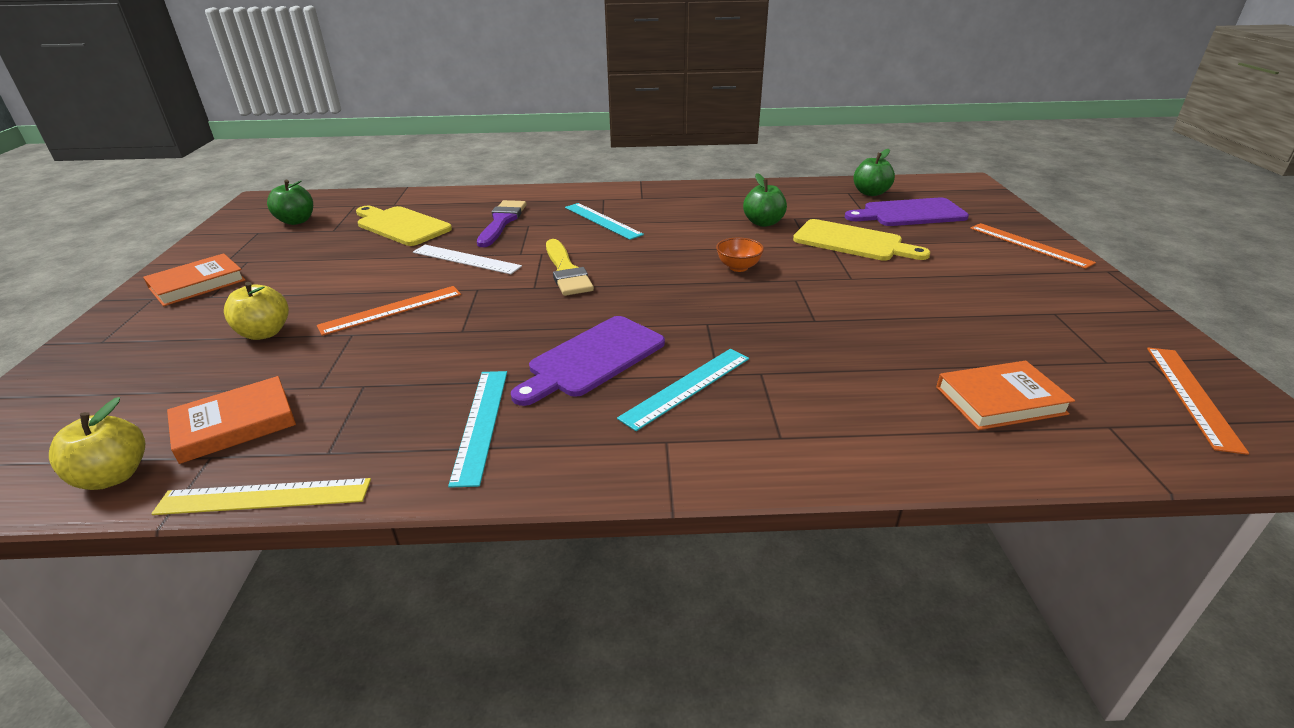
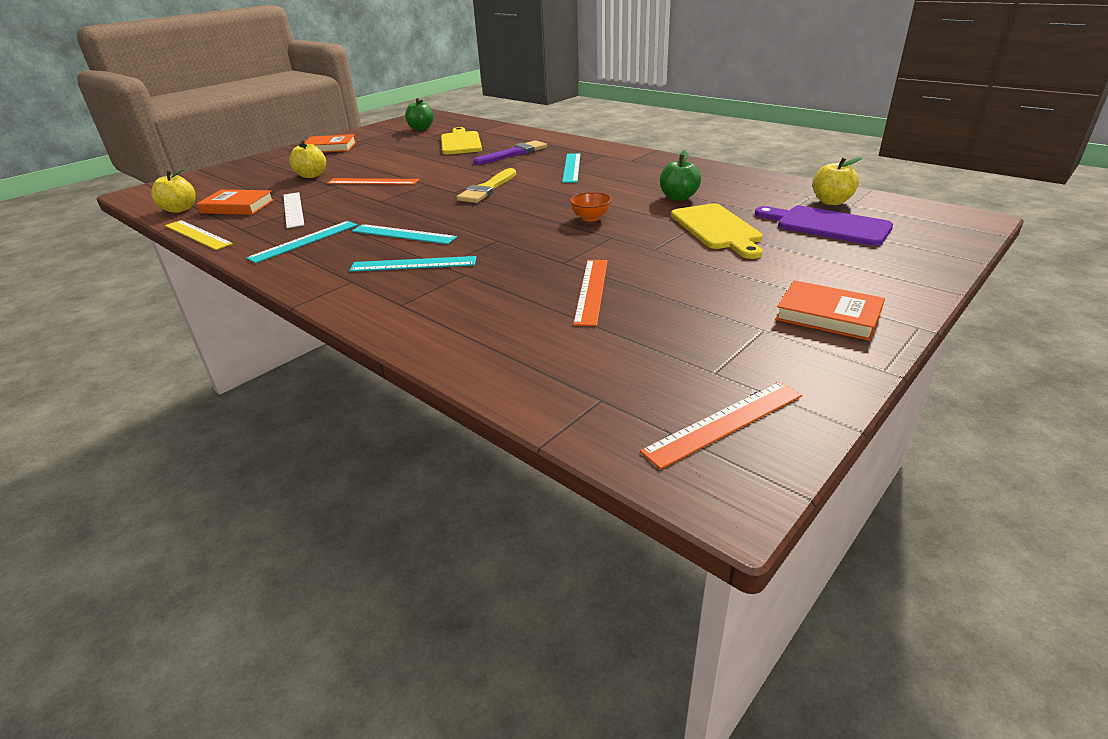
camera: 45 degrees right, 0 degrees up
(466, 259) = (453, 168): white ruler -> white ruler (293, 209)
(592, 359) = (403, 234): purple cutting board -> turquoise ruler
(870, 193) = (831, 202): green apple -> yellow apple
(1000, 400) = (564, 350): orange book -> orange book (828, 315)
(1029, 245) = (888, 281): orange ruler -> orange ruler (591, 290)

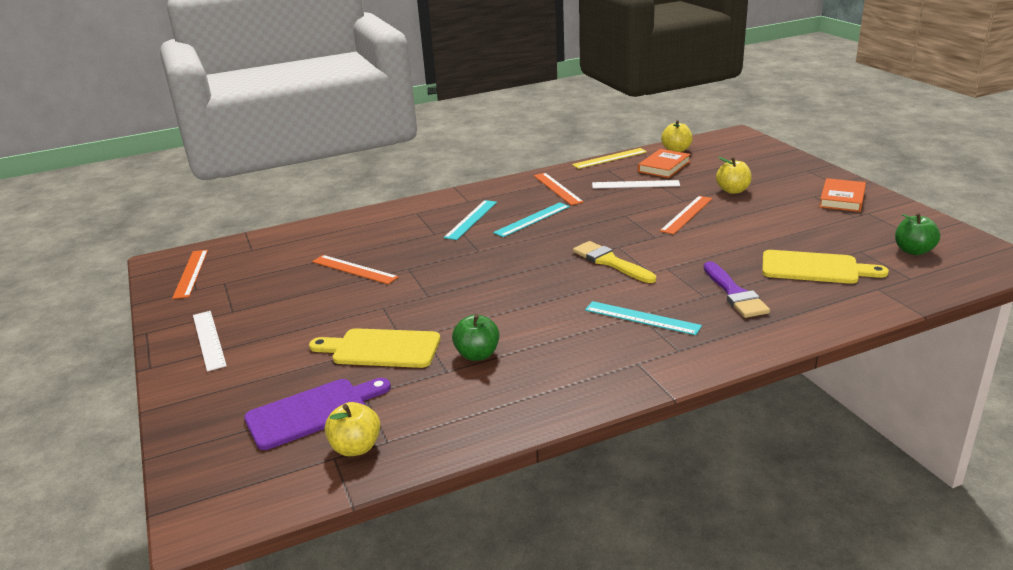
camera: 115 degrees right, 5 degrees down
(304, 241) = (557, 188): turquoise ruler -> orange ruler
(590, 218) = (478, 296): orange bowl -> none
(828, 315) = (209, 340): orange book -> white ruler

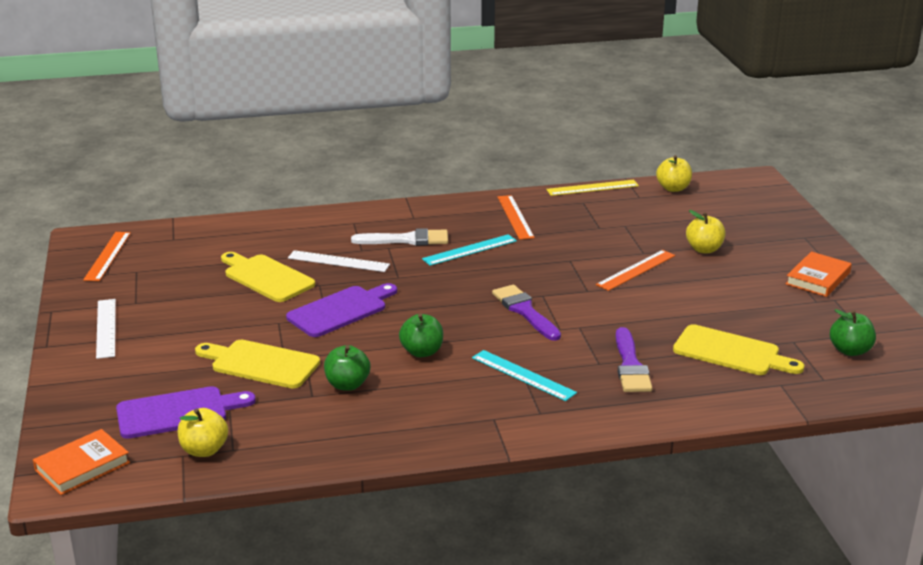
camera: 10 degrees right, 0 degrees up
(354, 269) = (266, 277): orange ruler -> yellow cutting board
(438, 287) = (340, 310): none -> purple cutting board
(471, 219) = (406, 240): turquoise ruler -> white brush
(535, 312) = (422, 352): none -> green apple
(610, 262) = (525, 311): yellow brush -> purple brush
(635, 184) = (602, 225): white ruler -> white ruler (338, 261)
(664, 167) = (646, 208): orange book -> orange book (82, 466)

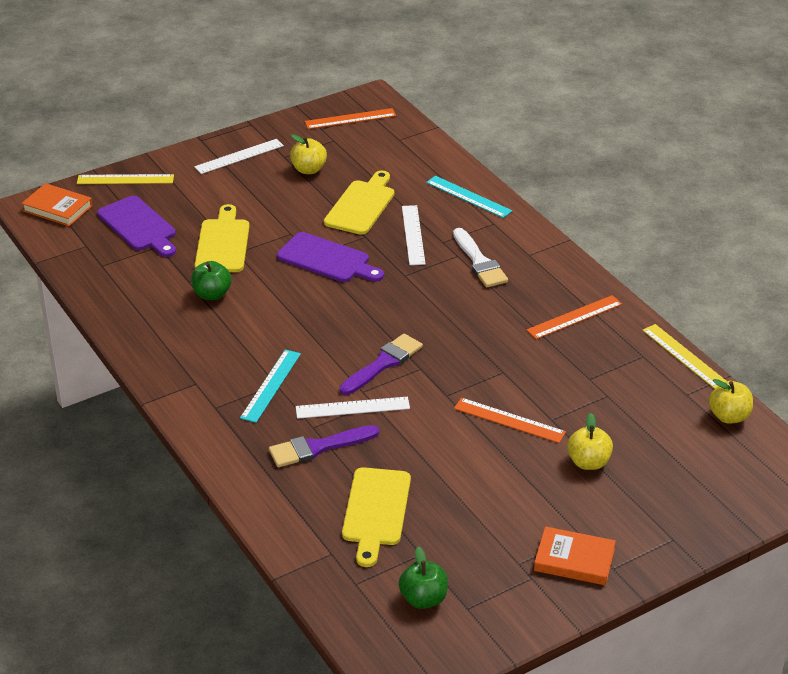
camera: 70 degrees right, 10 degrees up
(71, 408) = (125, 179): none -> yellow ruler
(204, 450) = (96, 253): yellow apple -> yellow apple (308, 169)
(422, 352) = (281, 320): green apple -> none
(469, 250) = (483, 304): turquoise ruler -> turquoise ruler (468, 196)
(581, 338) = (352, 408): none -> white ruler

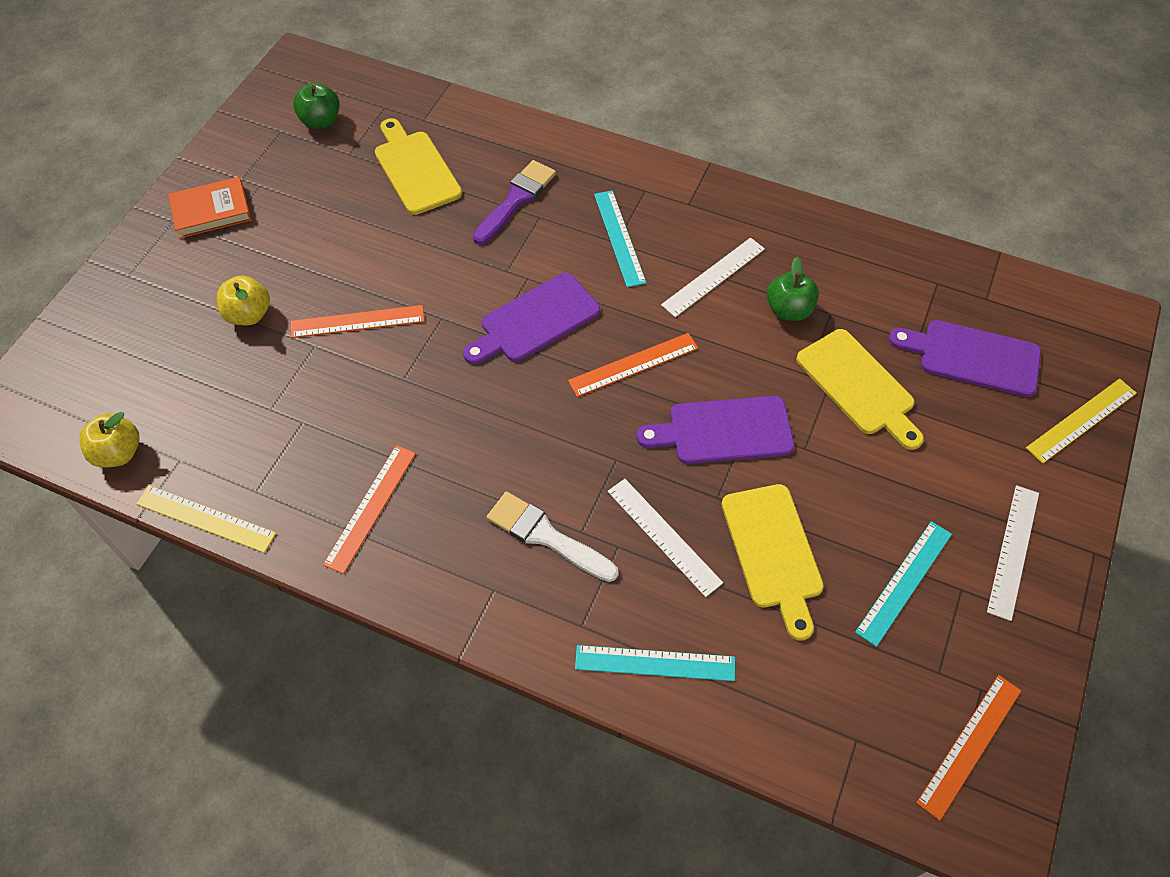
camera: 145 degrees right, 20 degrees up
(57, 208) = (1084, 331): orange book -> none
(308, 169) = (904, 582): yellow apple -> turquoise ruler
(344, 312) = (633, 364): none -> orange ruler
(352, 408) = (521, 255): white ruler -> white ruler (713, 277)
(383, 363) = (535, 321): purple brush -> purple cutting board

